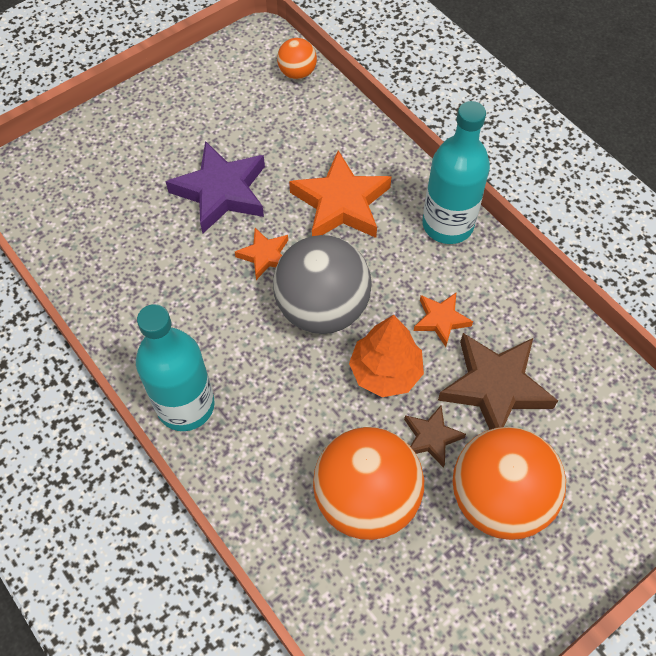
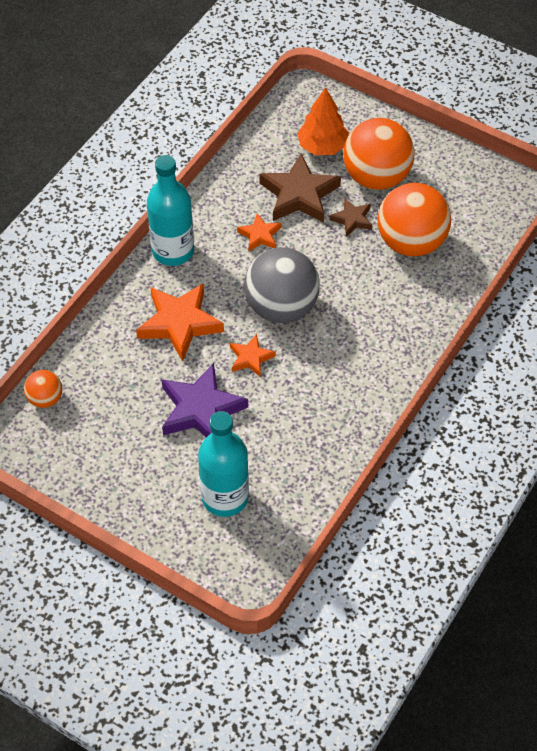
camera: 110 degrees left, 5 degrees down
(185, 405) = (397, 363): turquoise bottle -> turquoise bottle (225, 497)
(385, 372) = (316, 256): orange tree -> orange tree (322, 146)

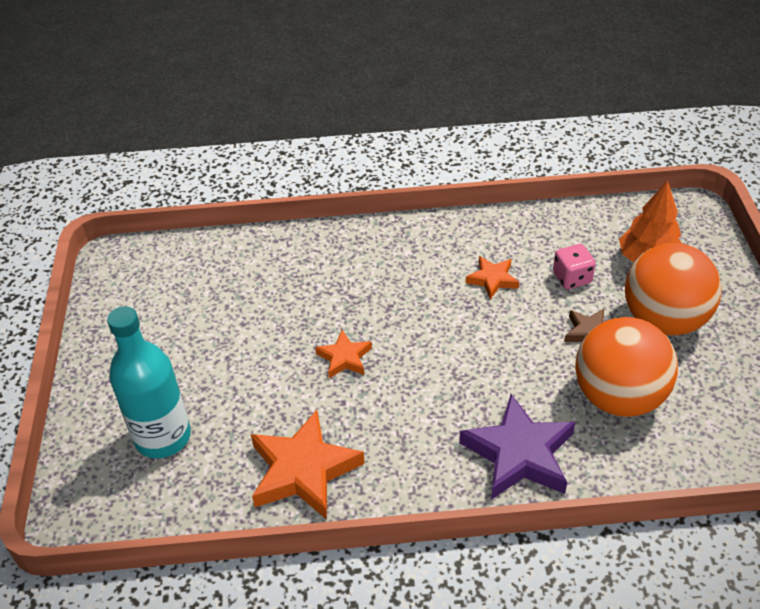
camera: 55 degrees right, 10 degrees down
(45, 398) = (176, 252): orange ball -> none
(173, 251) = (410, 235): turquoise bottle -> none
(179, 324) = (335, 286): orange star -> orange star (303, 470)
(201, 409) = (252, 358): purple star -> purple star (519, 454)
(281, 307) = (426, 344): grey ball -> none
(299, 195) = (572, 278): brown star -> pink dice

